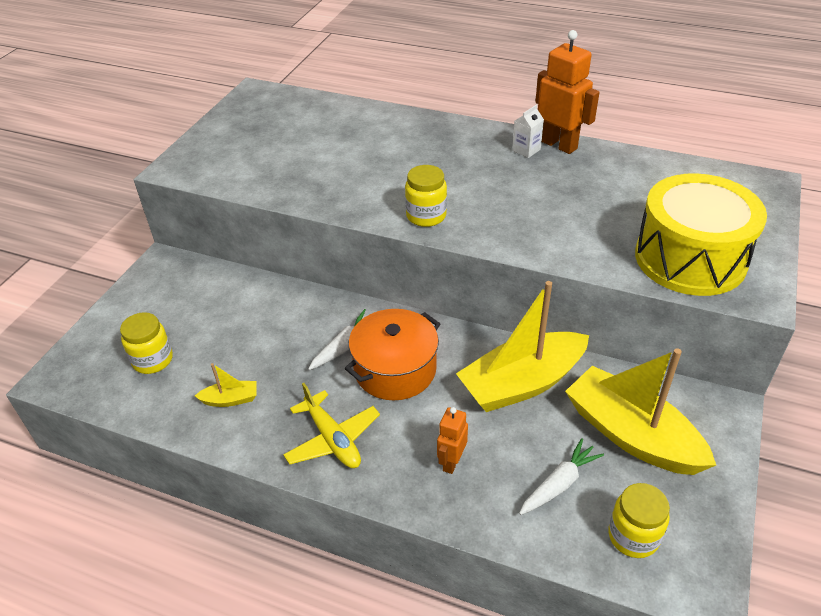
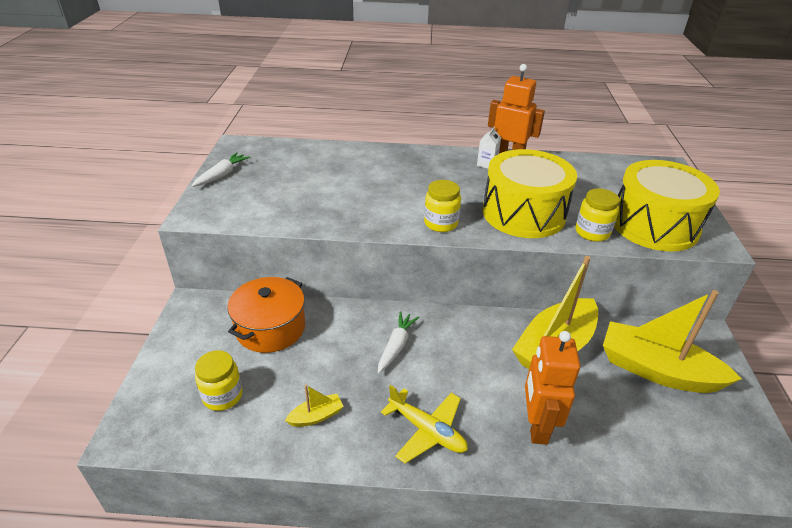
camera: 20 degrees left, 5 degrees down
(395, 369) = (448, 358): orange pot -> orange pot (270, 328)
(451, 462) = (536, 426): orange robot -> orange robot, size x1.76
(531, 218) = (523, 213): none -> yellow drum
(559, 483) = (628, 423): white carrot -> white carrot (222, 175)
(633, 536) = (706, 452): yellow jar -> yellow jar (592, 232)

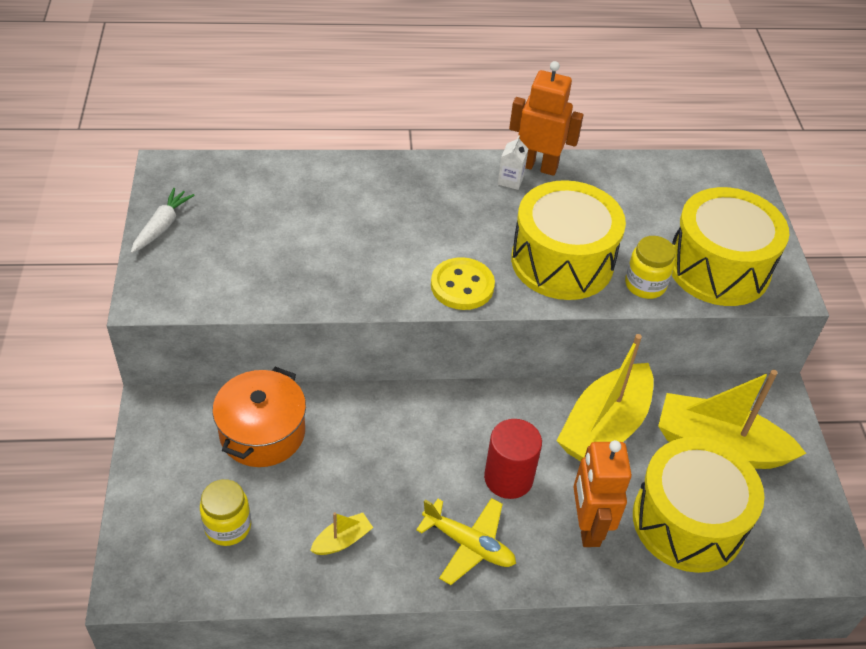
camera: 10 degrees left, 10 degrees up
(396, 346) = (419, 442): white carrot -> none
(441, 223) = (462, 286): yellow jar -> yellow button
(468, 379) = (508, 478): none -> red cylinder
(631, 430) = (688, 521): none -> yellow drum

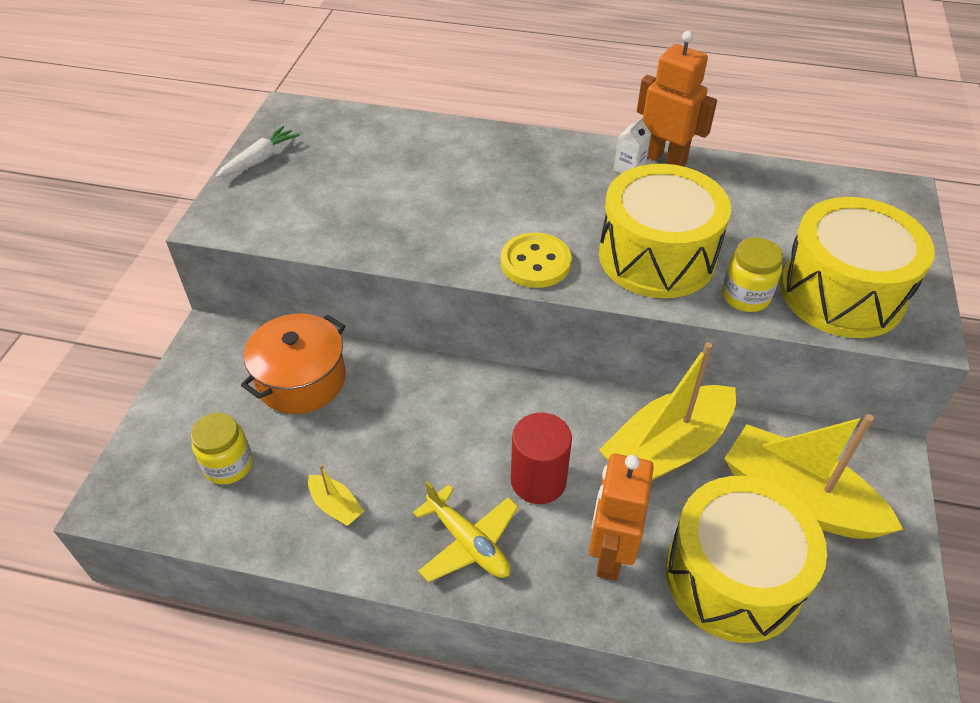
camera: 20 degrees right, 0 degrees up
(342, 540) = (336, 506): yellow boat -> yellow boat turned 60 degrees clockwise

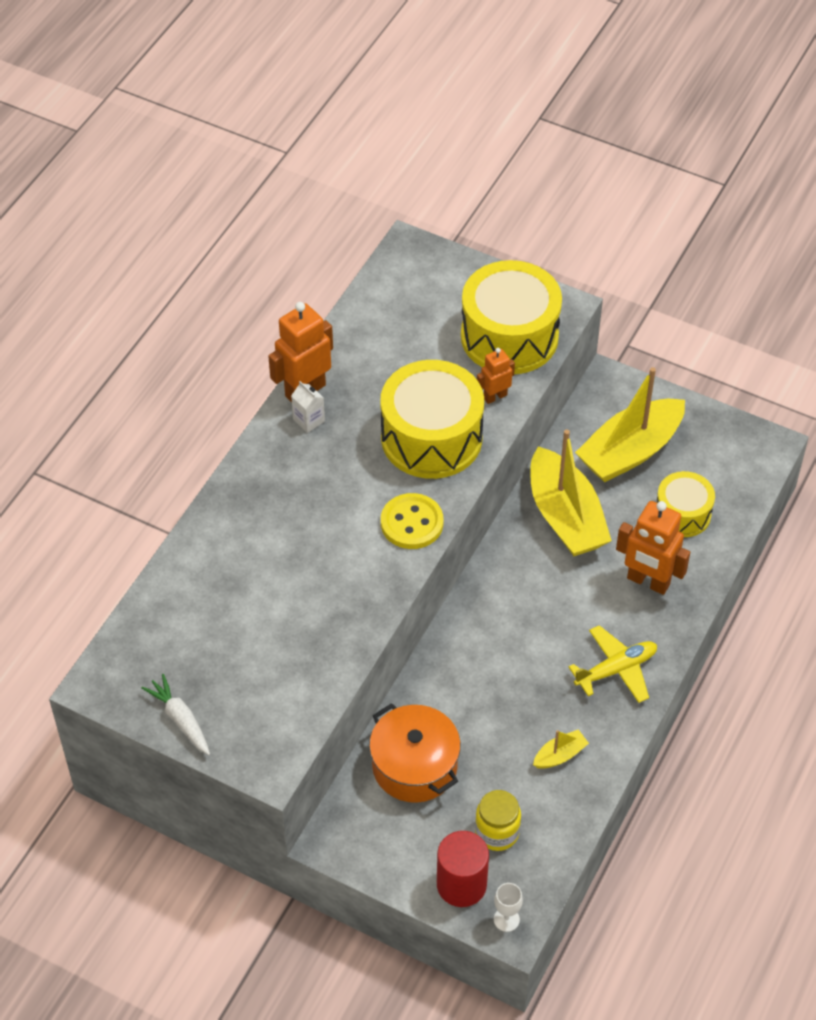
camera: 75 degrees left, 5 degrees up
(120, 495) = (506, 919): none -> white goblet
(538, 480) = (572, 610): red cylinder -> red cylinder (461, 884)
(733, 576) = (682, 514): yellow drum -> yellow drum, size x0.57
(745, 296) = (495, 396): yellow jar -> orange robot

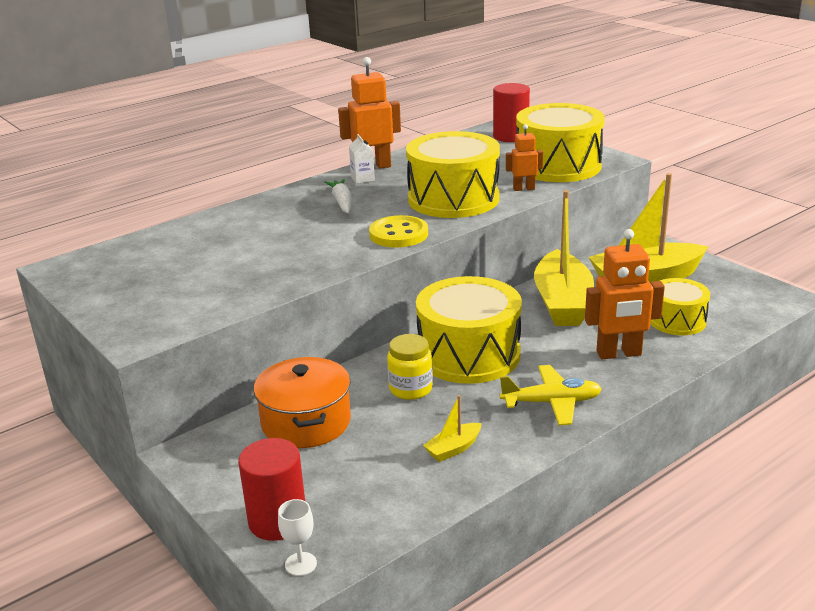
camera: 25 degrees right, 25 degrees down
(180, 719) = (97, 297): white carrot -> white carrot (342, 202)
(426, 277) = (510, 136): none -> red cylinder
(497, 832) = (346, 490): yellow jar -> yellow jar (410, 389)
(512, 625) = (469, 354): none -> yellow drum
(560, 755) = (453, 449): yellow boat -> yellow boat turned 150 degrees clockwise
(648, 582) = (619, 354): orange robot -> orange robot turned 60 degrees counterclockwise

